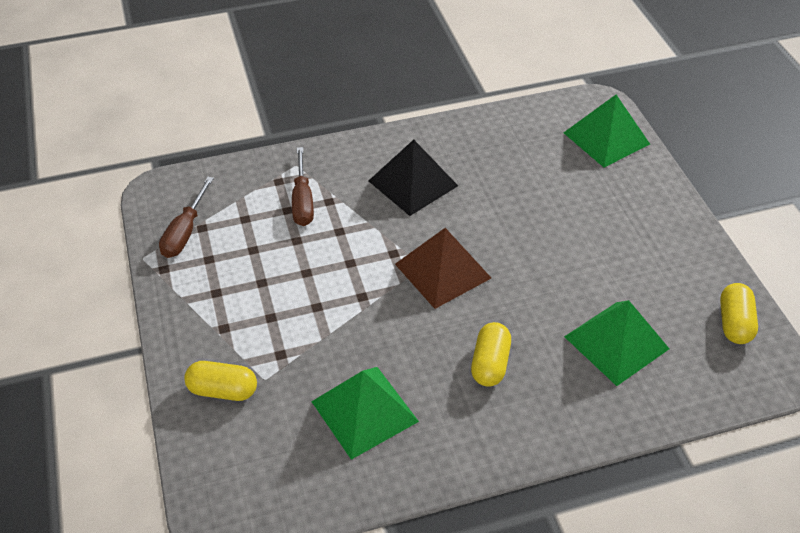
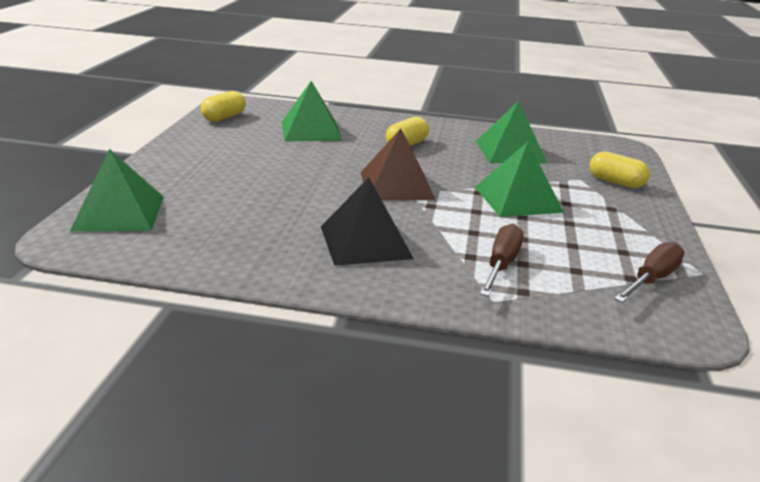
camera: 155 degrees left, 20 degrees down
(320, 301) = (517, 199): none -> green pyramid

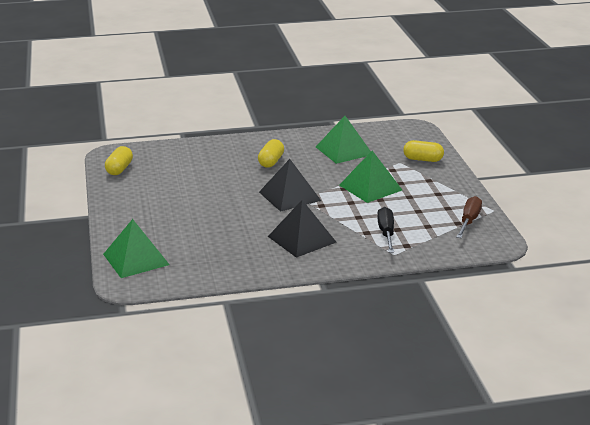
camera: 20 degrees left, 0 degrees up
(311, 130) = (194, 165): green pyramid -> none
(396, 185) = (289, 196): brown pyramid -> black pyramid
(501, 264) = (386, 233): brown screwdriver -> black screwdriver

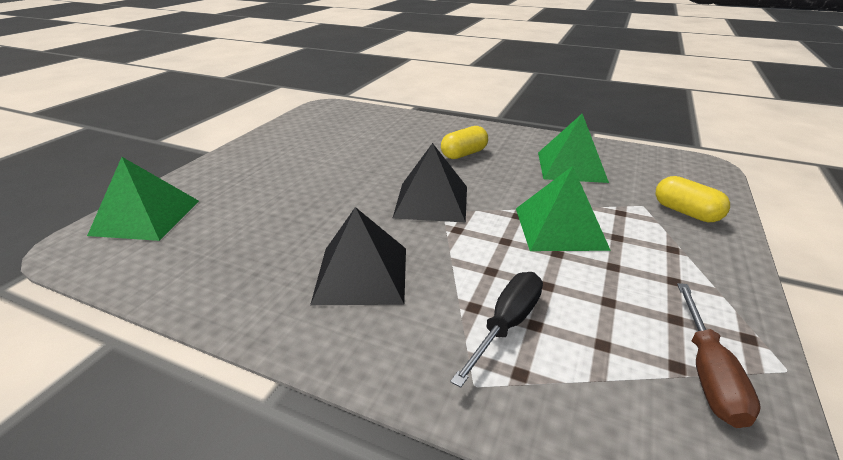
camera: 35 degrees right, 5 degrees up
(119, 169) = (309, 119): yellow capsule -> none
(469, 221) = (708, 373): brown screwdriver -> brown screwdriver turned 135 degrees clockwise

